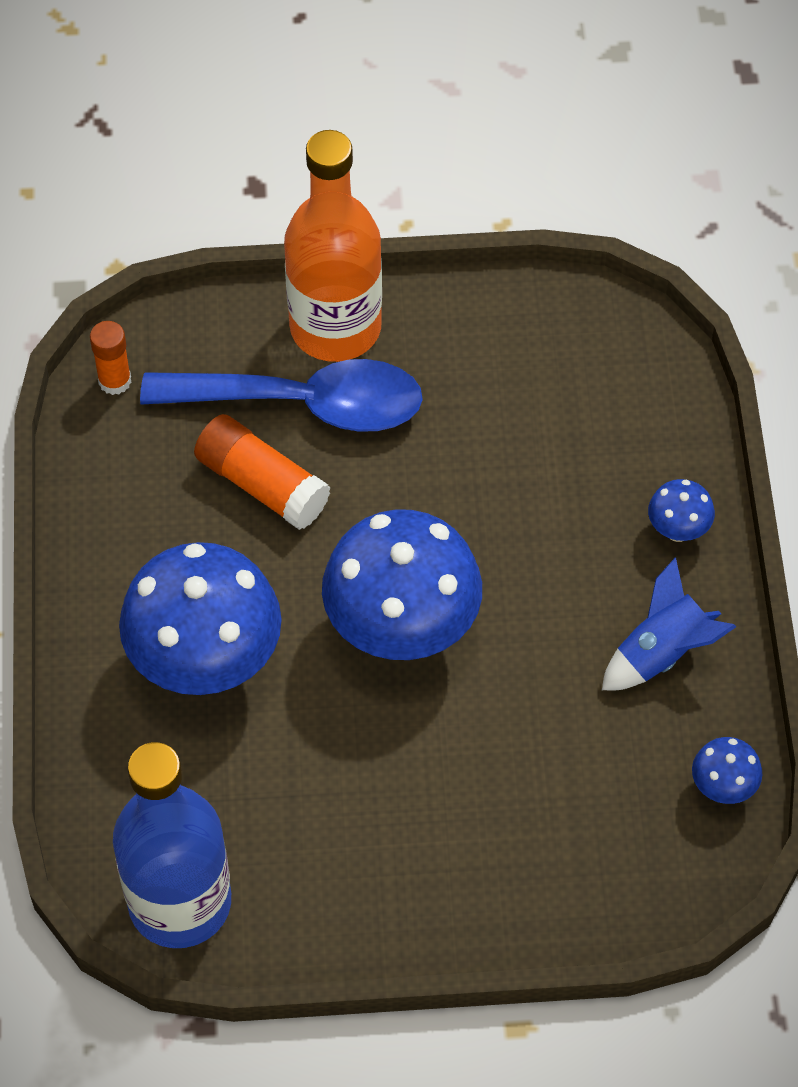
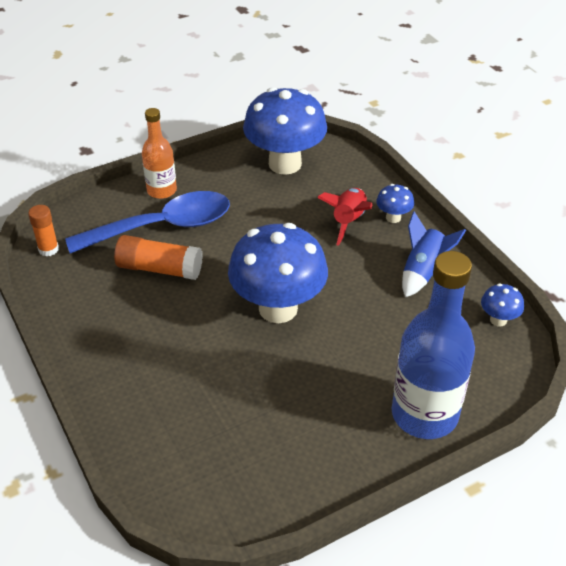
camera: 25 degrees left, 15 degrees down
(180, 902) = (227, 500): blue bottle -> blue bottle (424, 414)
(206, 663) = (173, 364): blue mushroom -> blue mushroom (285, 164)
(335, 327) = (162, 190): orange bottle -> orange bottle, size x0.57
(601, 508) = (348, 221): none -> red rocket

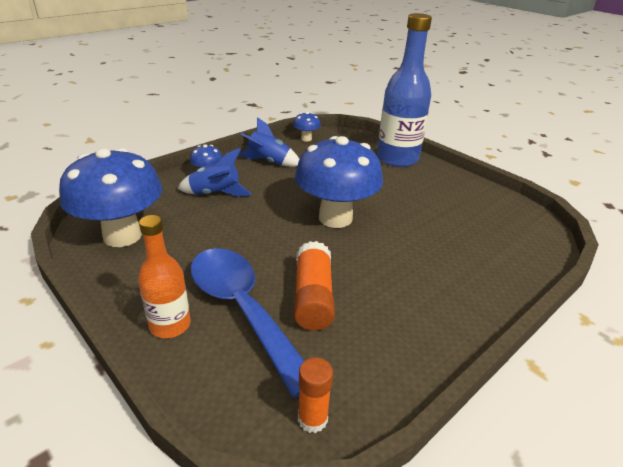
camera: 105 degrees left, 10 degrees down
(348, 221) = (215, 194): red rocket -> blue rocket

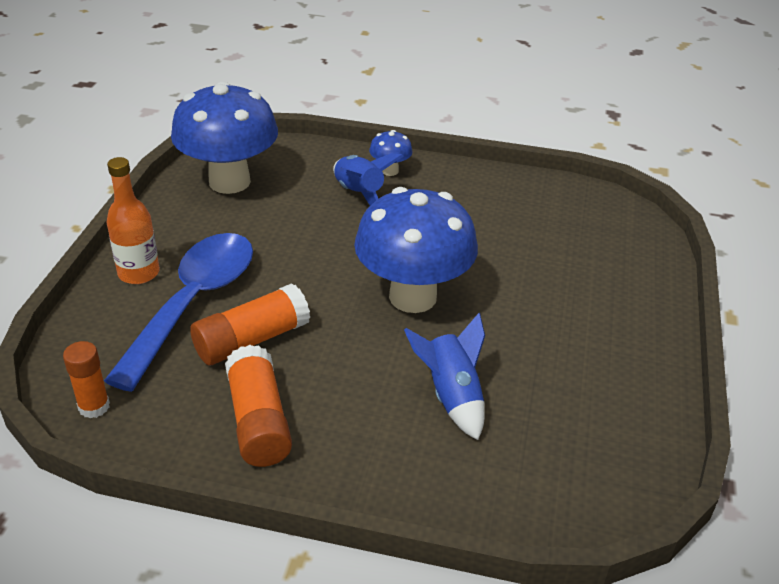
camera: 55 degrees right, 5 degrees up
(269, 162) = (474, 195): blue rocket -> blue rocket (451, 396)
(306, 139) = (574, 195): blue mushroom -> none
(397, 159) = (634, 292): blue bottle -> none
(399, 328) = (258, 421): none -> orange glue stick

